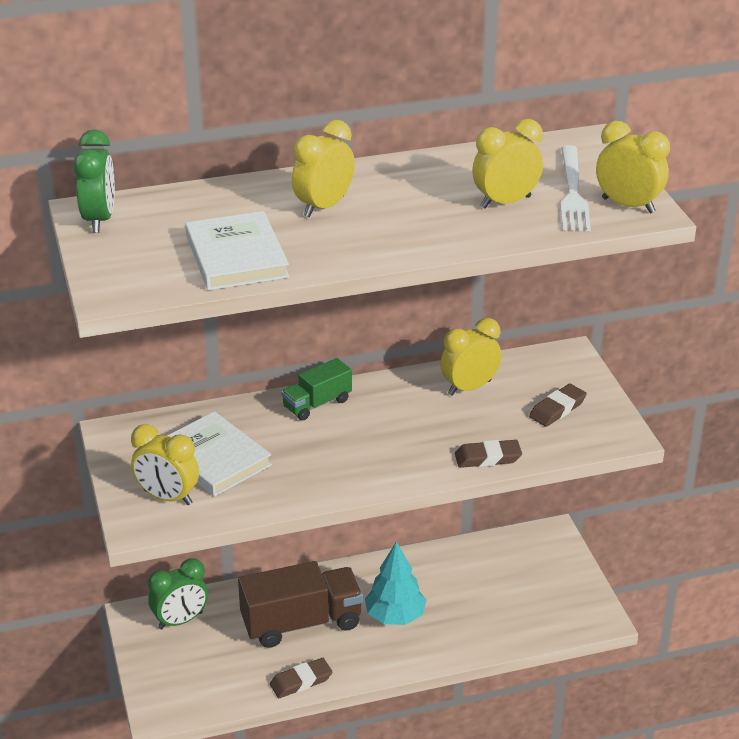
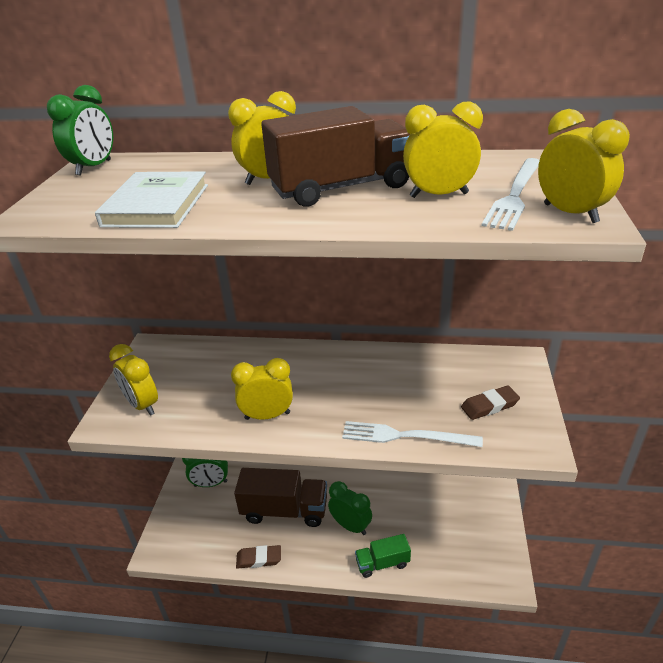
camera: 25 degrees right, 0 degrees up
(214, 458) = (198, 382): white book -> none
(317, 404) = (299, 356): green truck -> green truck (382, 563)
(395, 616) = (350, 526): turquoise tree -> green clock
(406, 207) = (341, 188): none -> brown truck
(469, 388) = (423, 370): yellow clock -> yellow clock (267, 416)
(487, 458) = (405, 436): brown eraser -> white fork

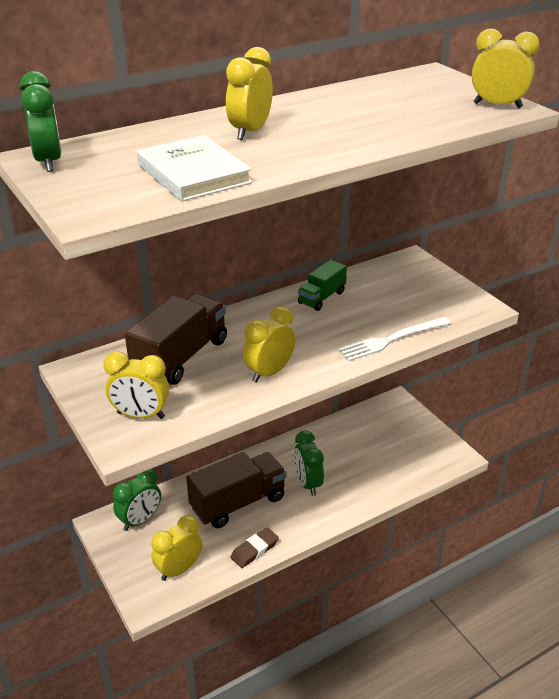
camera: 40 degrees left, 0 degrees up
(341, 188) = (321, 125): brown truck -> brown truck (181, 357)
(350, 526) = (308, 483): green clock -> green clock turned 105 degrees counterclockwise
(382, 563) = (359, 495): green truck -> green truck (321, 297)
(439, 195) = (400, 113): yellow clock -> yellow clock (179, 569)
(489, 405) = (425, 296): brown eraser -> none
(515, 195) = (447, 102): white fork -> none

